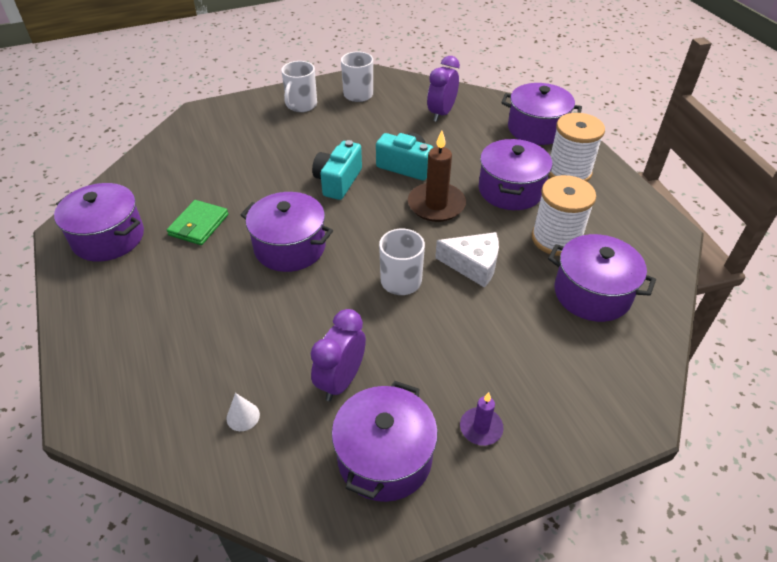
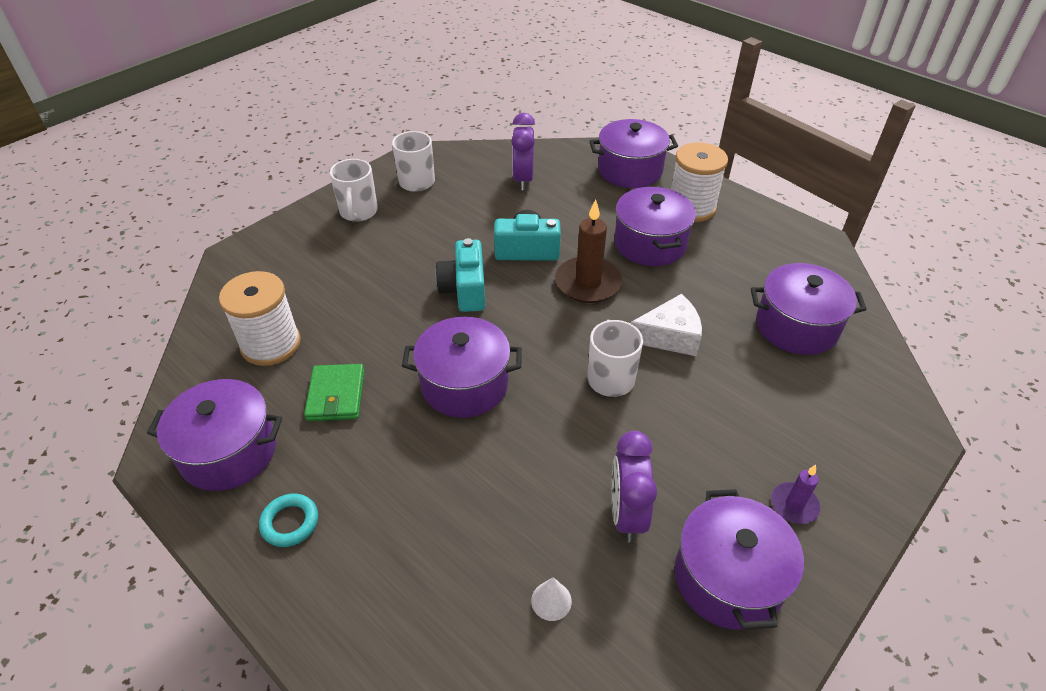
camera: 25 degrees left, 0 degrees up
(113, 296) = (290, 522): none -> turquoise ring
(556, 239) = (727, 281): white spool -> white spool (271, 344)

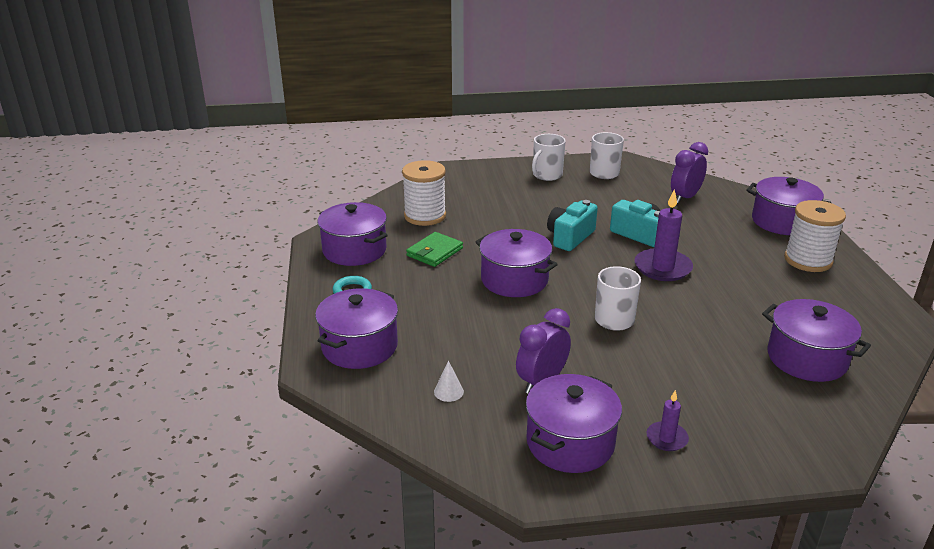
camera: 40 degrees right, 15 degrees down
(588, 283) = (662, 268): brown candle -> purple candle
(650, 243) = (742, 266): purple pot -> purple pot (359, 346)
(669, 336) = (689, 318): white cheese -> none

